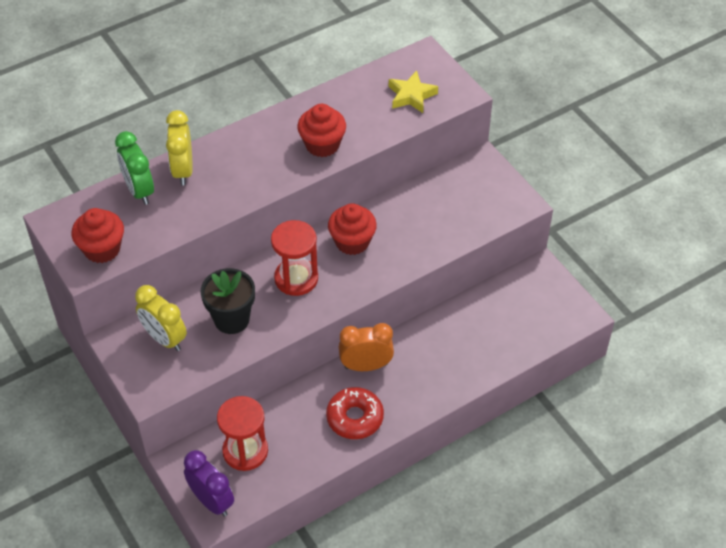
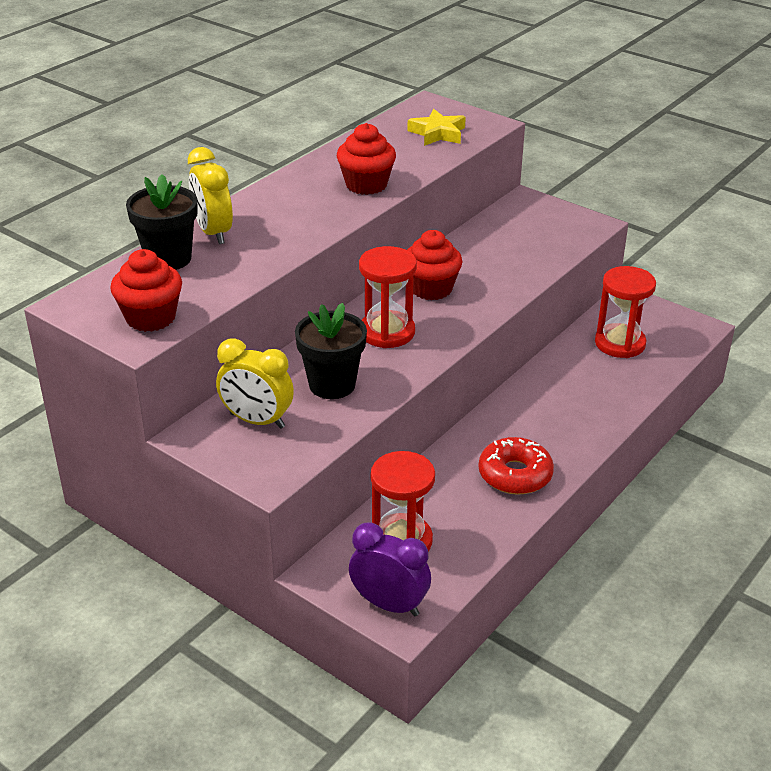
camera: 20 degrees left, 15 degrees down
(139, 190) = (168, 259): green clock -> black flower pot
(366, 366) = (495, 423): orange clock -> none
(507, 314) = (620, 343): none -> red hourglass

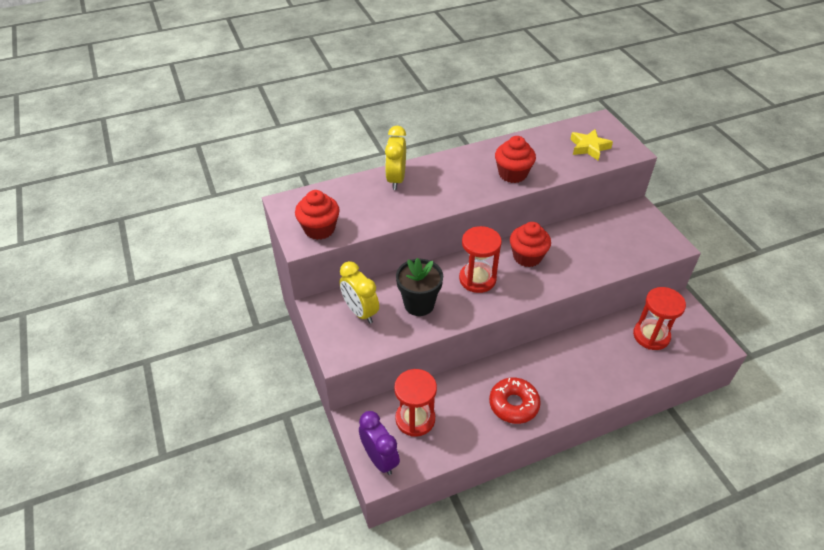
camera: 30 degrees right, 10 degrees up
(168, 259) = (358, 190): black flower pot -> none

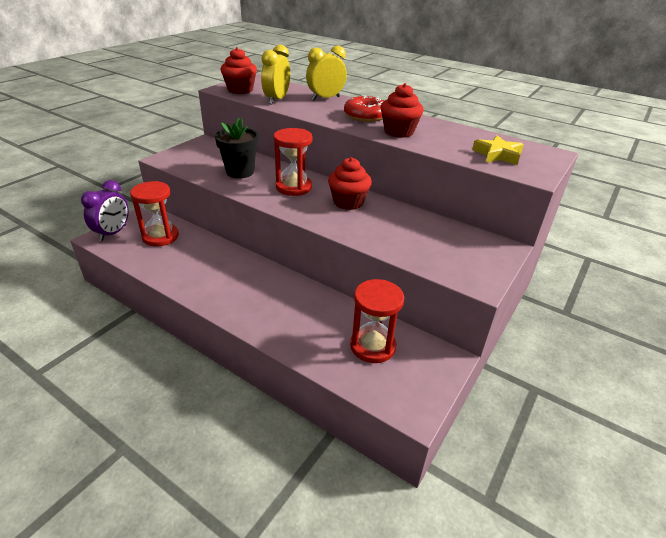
camera: 55 degrees right, 10 degrees down
(360, 312) = (211, 155): yellow clock -> yellow clock (277, 100)
(513, 404) = (208, 279): red donut -> red donut (365, 116)

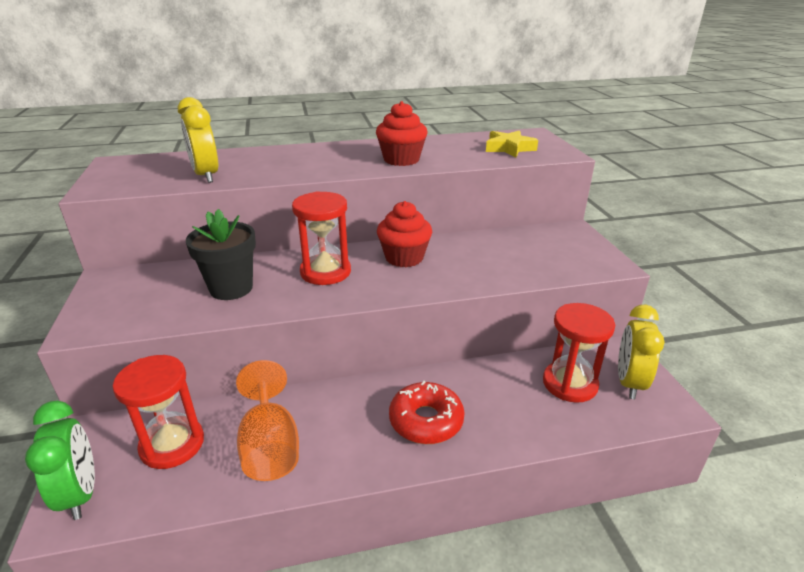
camera: 45 degrees left, 5 degrees down
(113, 233) = (81, 493): purple clock -> green clock
(188, 263) = (270, 446): none -> orange goblet
(240, 90) = (128, 181): red cupcake -> none
(325, 98) = (258, 155): yellow clock -> yellow clock (629, 382)
(365, 116) = (339, 157): red donut -> red donut (426, 421)

